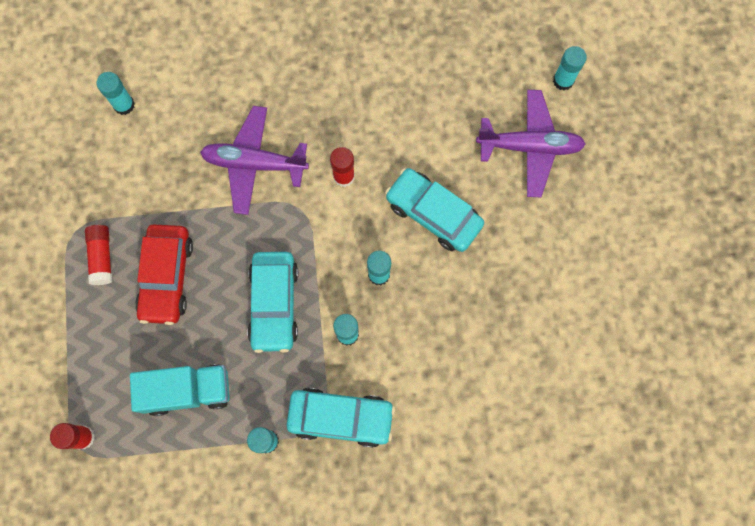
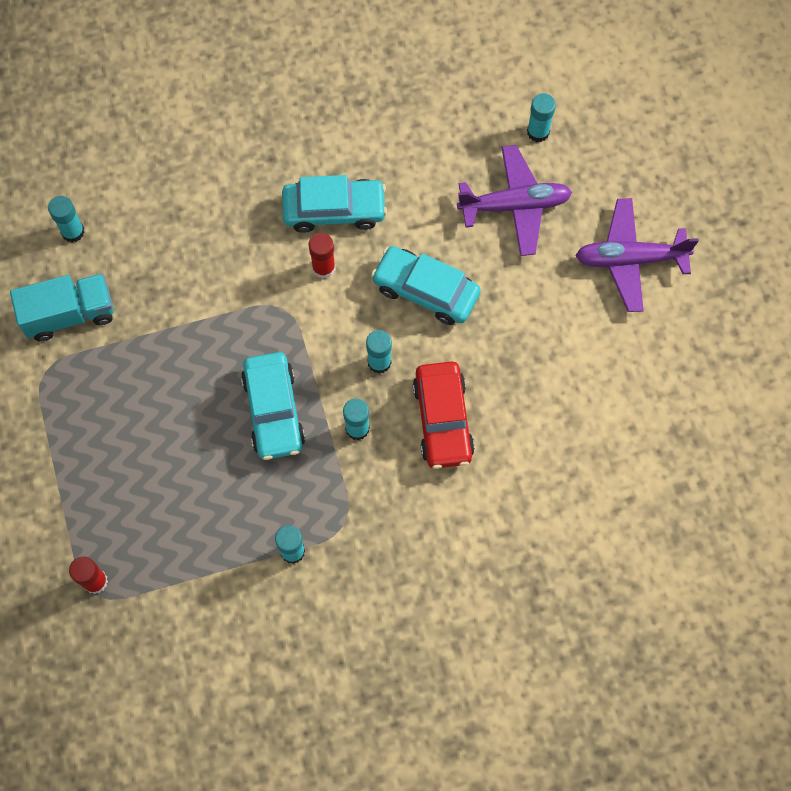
camera: 10 degrees left, 5 degrees down
(102, 257) = (79, 393): red glue stick -> none
(167, 277) = (153, 402): red car -> red car (443, 420)
(187, 390) = (198, 514): turquoise truck -> turquoise truck (70, 314)
(254, 163) = (225, 270): purple plane -> purple plane (630, 259)
(341, 418) = (366, 514): turquoise car -> turquoise car (334, 210)

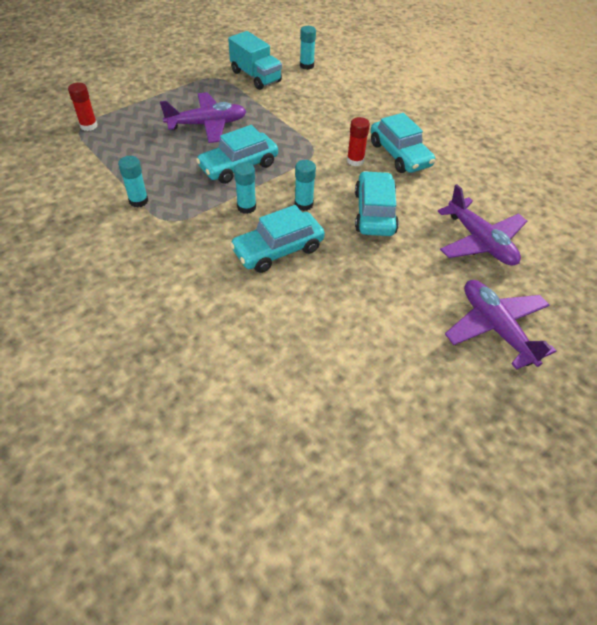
camera: 65 degrees right, 20 degrees down
(164, 421) = (207, 125): none -> purple plane
(443, 420) = (278, 250): red car -> turquoise car
(538, 132) = (551, 237): turquoise glue stick -> none

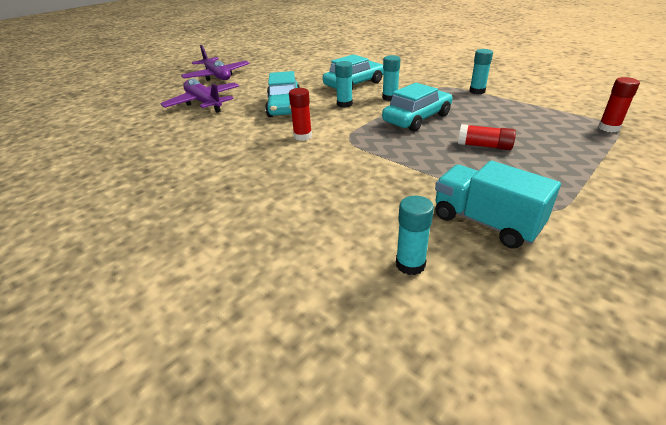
camera: 175 degrees right, 15 degrees down
(207, 125) = (484, 146): purple plane -> red glue stick
(400, 154) = (253, 147): turquoise car -> none

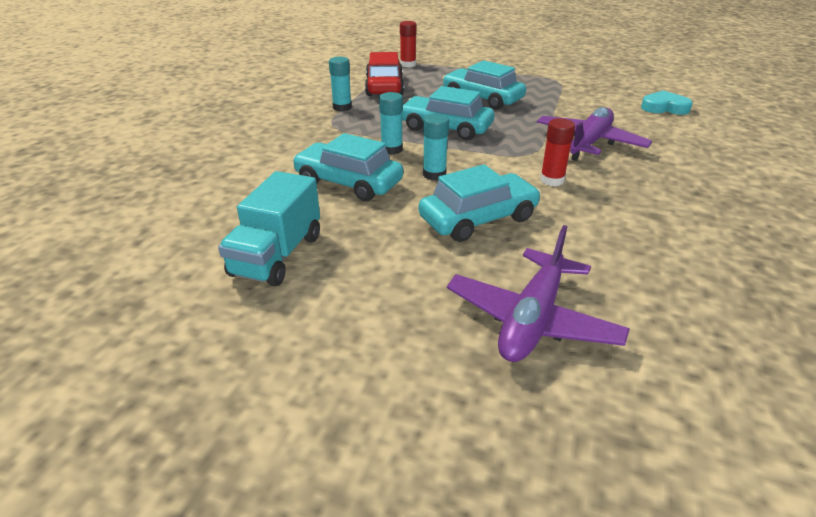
camera: 115 degrees left, 0 degrees up
(217, 76) = (361, 386): purple plane -> purple plane (589, 143)
(410, 264) = (664, 107): turquoise glue stick -> turquoise heart
(484, 146) = (482, 98): red glue stick -> turquoise car
(485, 222) = (593, 93): turquoise truck -> turquoise truck (277, 255)
(528, 109) = (384, 86): none -> red car

